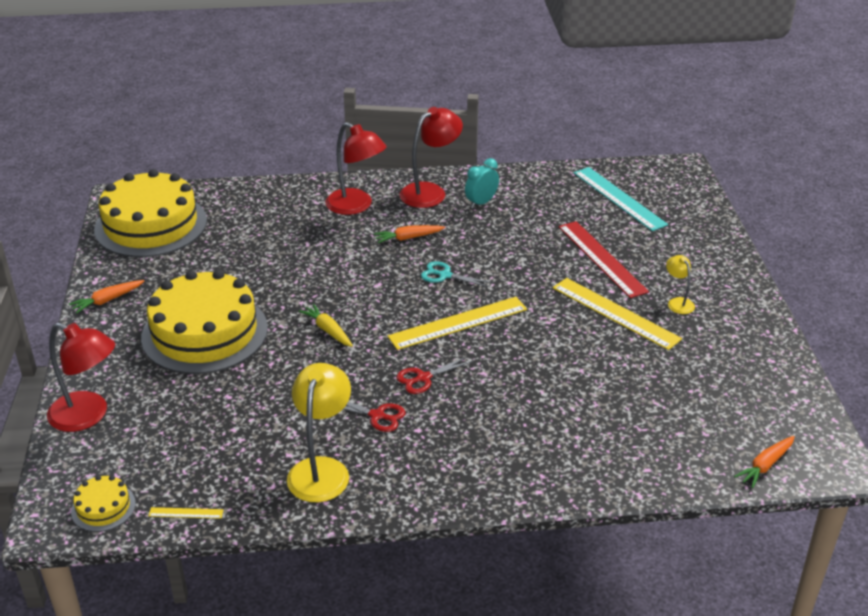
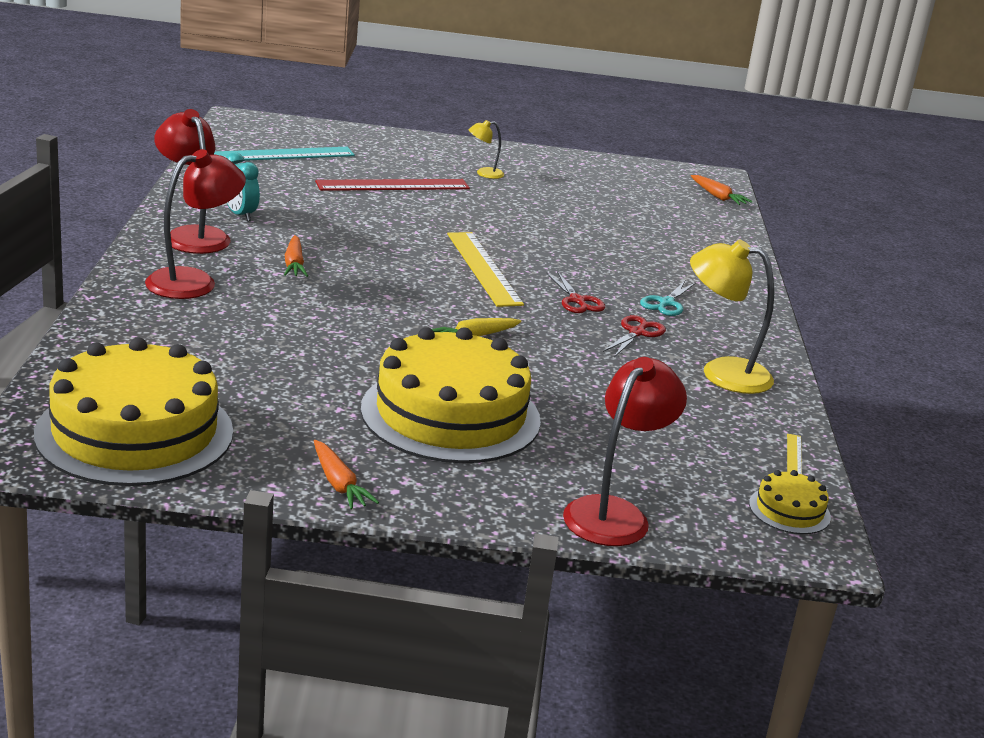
camera: 85 degrees left, 10 degrees down
(445, 275) = (387, 259): turquoise scissors -> turquoise scissors (666, 303)
(615, 313) = (492, 199): yellow ruler -> none

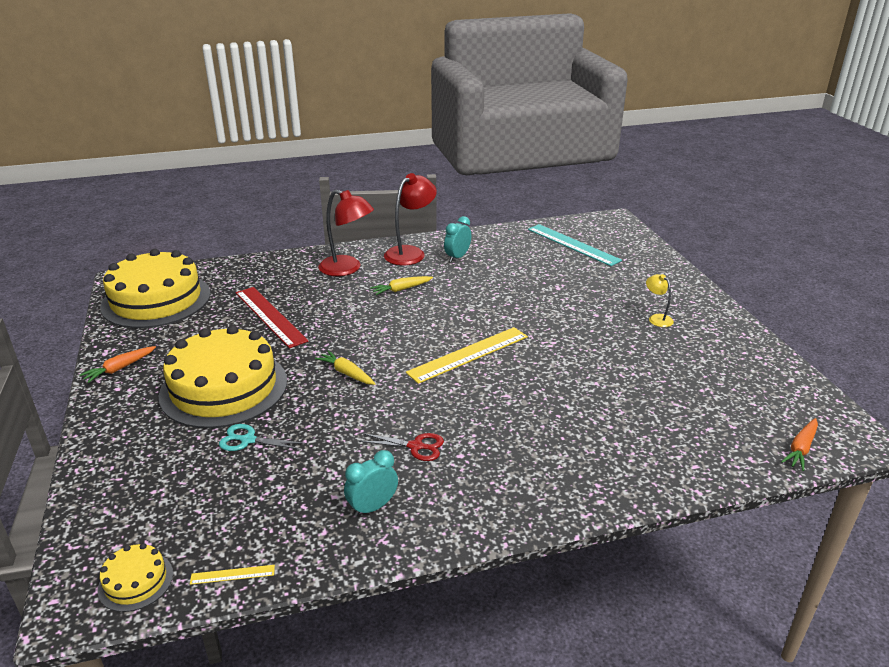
camera: 75 degrees right, 5 degrees up
(294, 264) = (401, 289): orange carrot -> yellow carrot
(393, 185) = (577, 290): red ruler -> red ruler (270, 316)
(577, 300) = (451, 406): red scissors -> none
(614, 513) = (109, 482): red lamp -> none
(666, 303) = (491, 453): turquoise scissors -> turquoise scissors (248, 440)
(722, 373) = (372, 507): yellow lamp -> turquoise clock

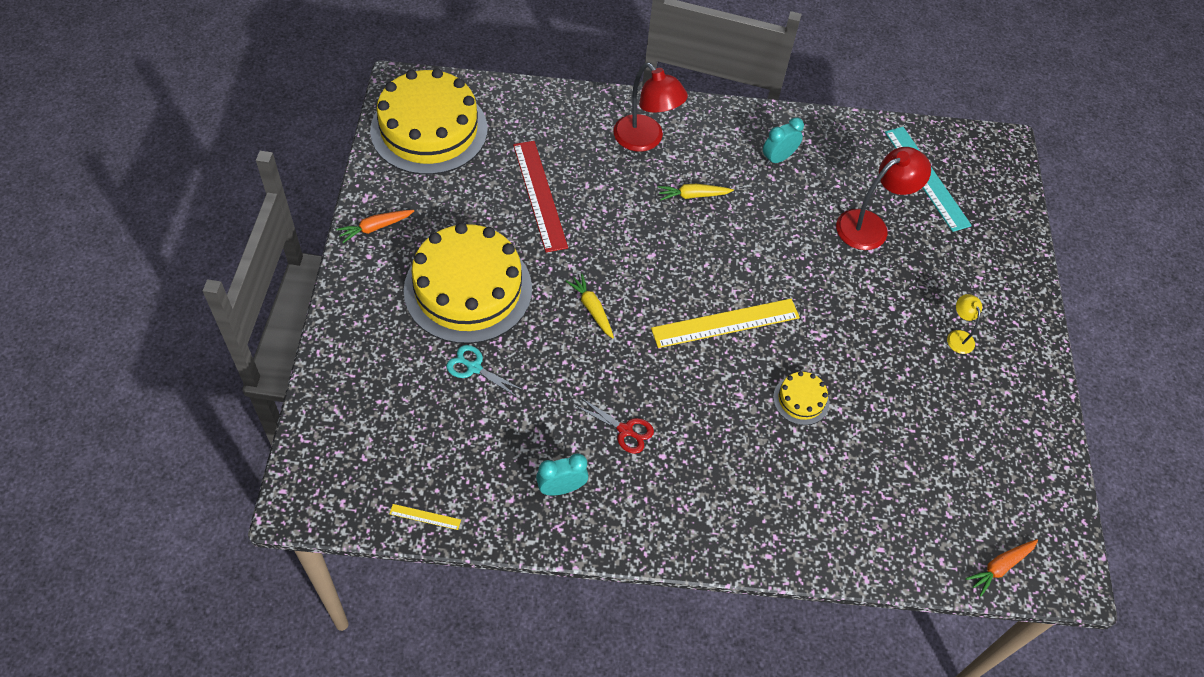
camera: 15 degrees right, 25 degrees up
(136, 581) = (348, 495): yellow cake -> yellow cake (801, 400)
(410, 253) = (726, 133): red lamp -> red lamp (870, 225)

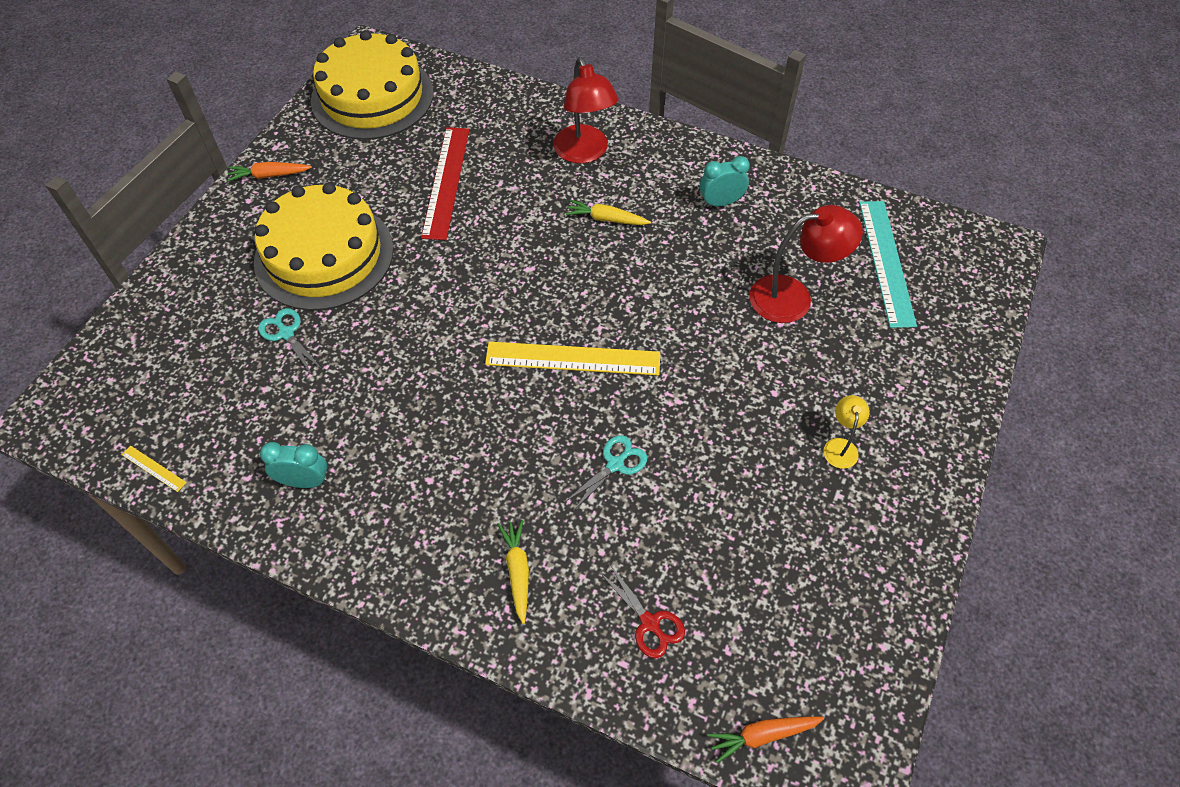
camera: 25 degrees right, 0 degrees up
(592, 309) = (437, 306): yellow carrot -> yellow carrot (517, 571)
(625, 430) = (404, 441): red scissors -> red scissors (649, 623)
(801, 400) = (615, 464): yellow cake -> turquoise scissors

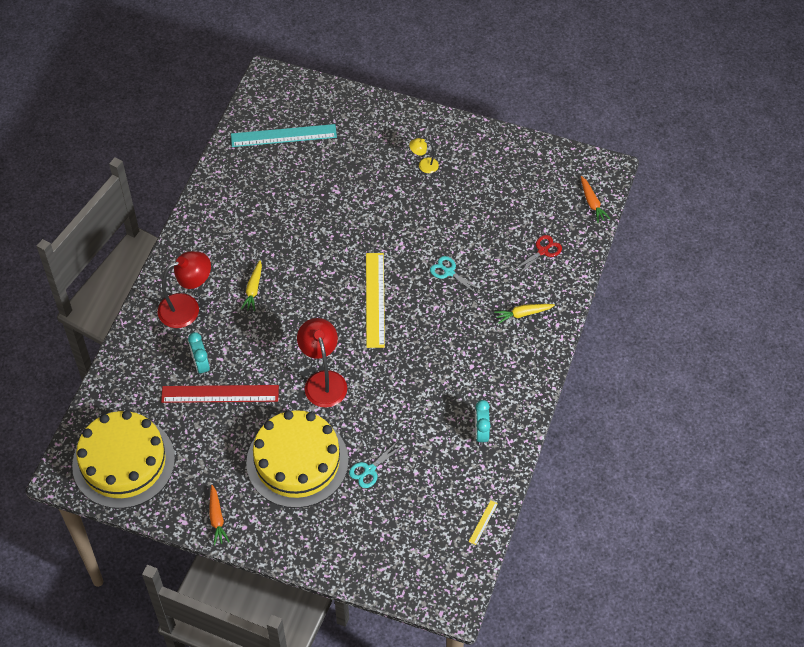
camera: 95 degrees left, 0 degrees up
(720, 203) = (235, 223): turquoise clock -> turquoise clock (201, 365)
(793, 297) = (316, 184): red lamp -> red lamp (323, 381)

